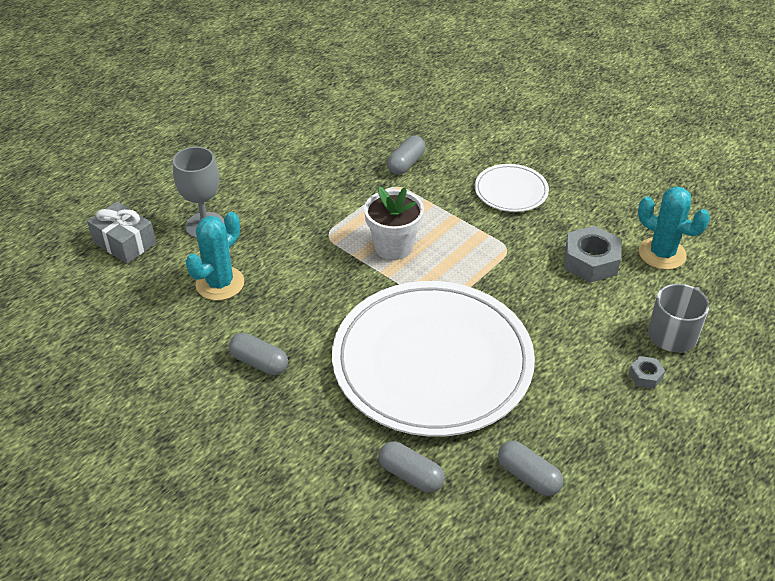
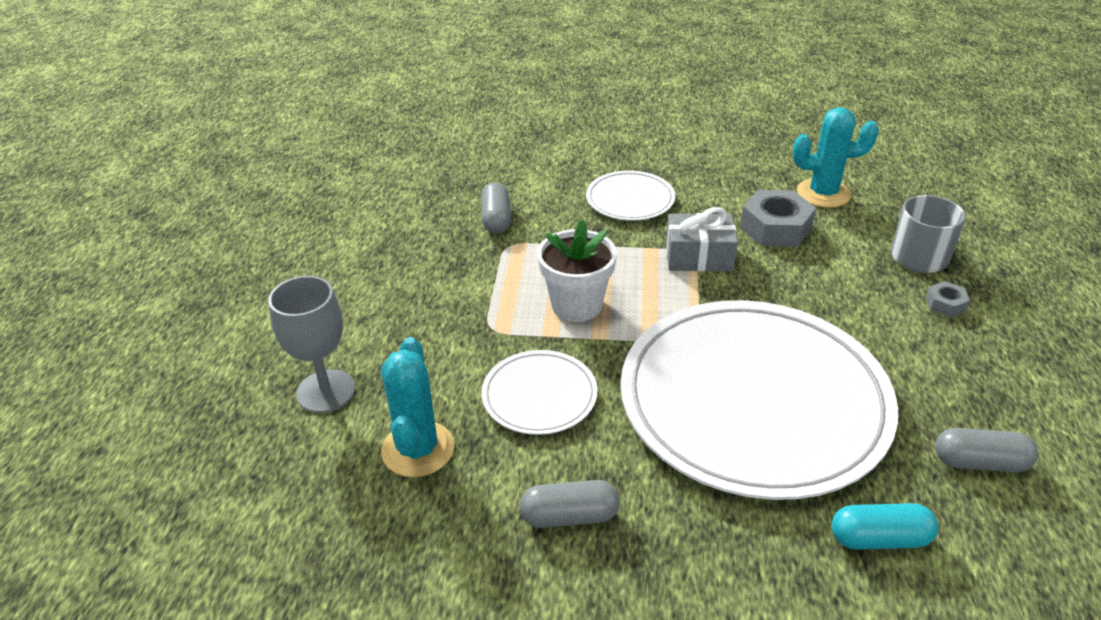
camera: 35 degrees left, 5 degrees down
(124, 243) = (230, 468): grey gift -> grey gift (699, 256)
(312, 289) = (539, 395): none -> white plate
(410, 475) = (879, 539): grey capsule -> turquoise capsule

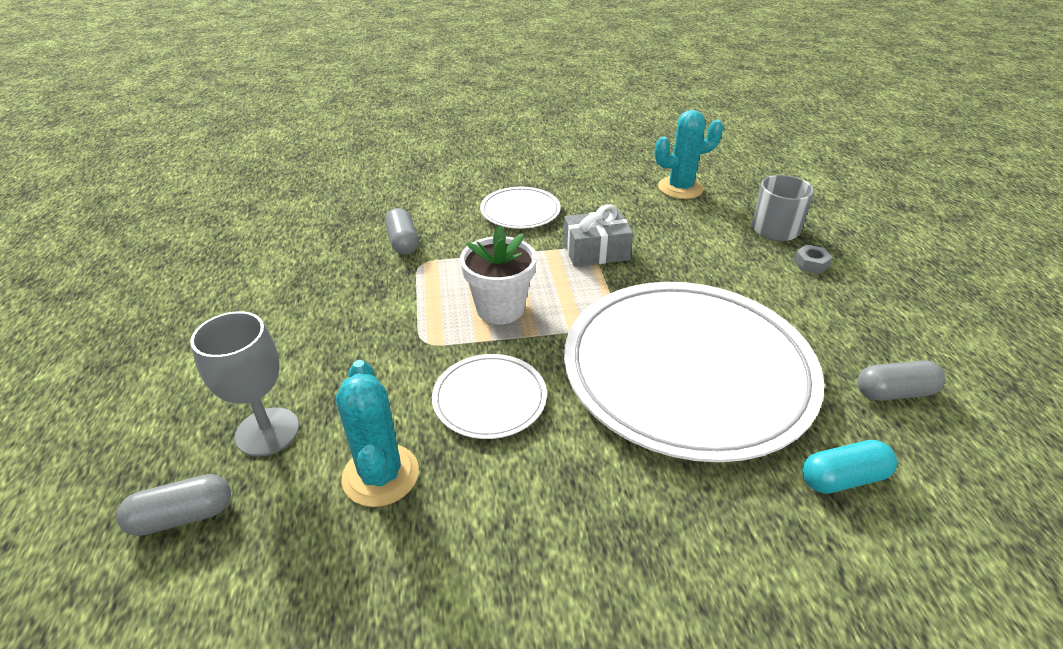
camera: 15 degrees left, 0 degrees up
(570, 516) = (555, 514): grey capsule -> grey capsule (183, 516)
(775, 228) = (652, 220): grey nut -> none

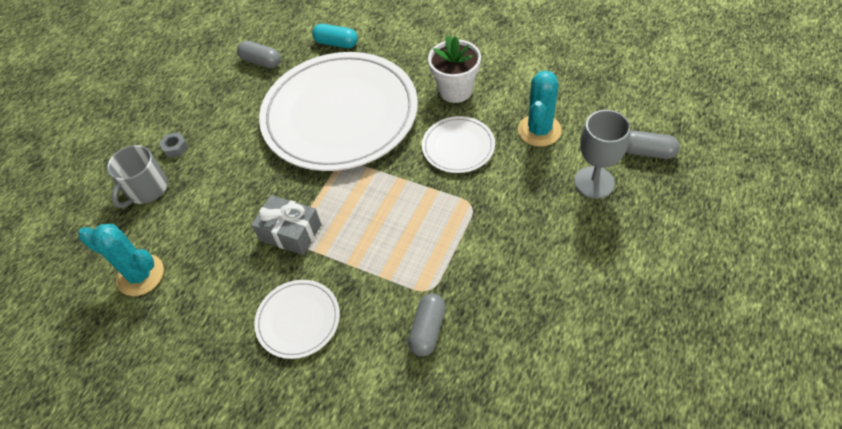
camera: 140 degrees left, 15 degrees up
(500, 308) = (404, 210): white flower pot -> white flower pot (455, 90)

